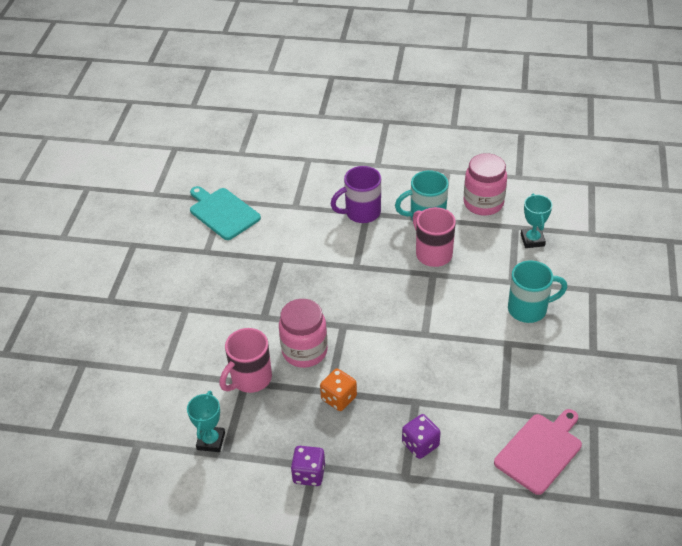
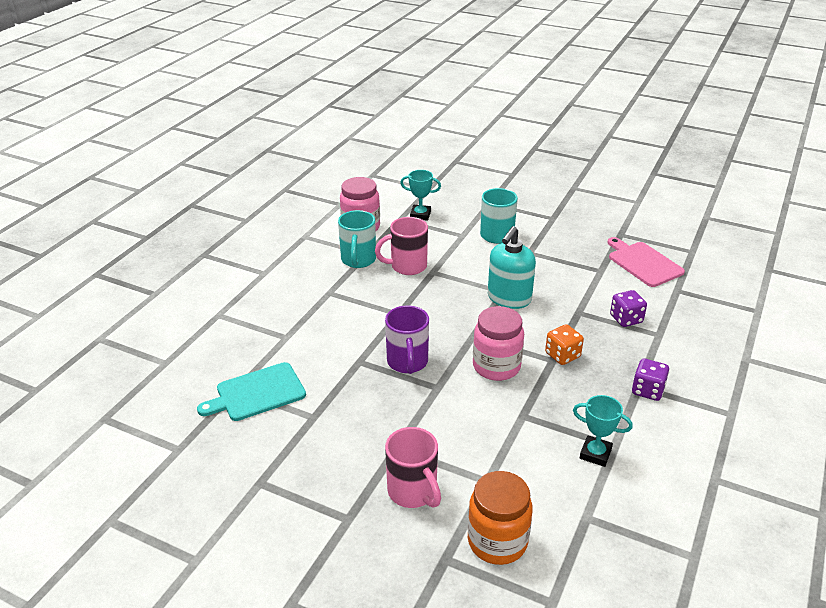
camera: 75 degrees left, 10 degrees down
(103, 390) = (497, 541): none -> orange jar
(250, 379) = (520, 411): pink mug -> pink mug (413, 492)
(361, 213) = (326, 295): purple mug -> purple mug (407, 362)
(414, 341) = (509, 298): none -> turquoise soap dispenser

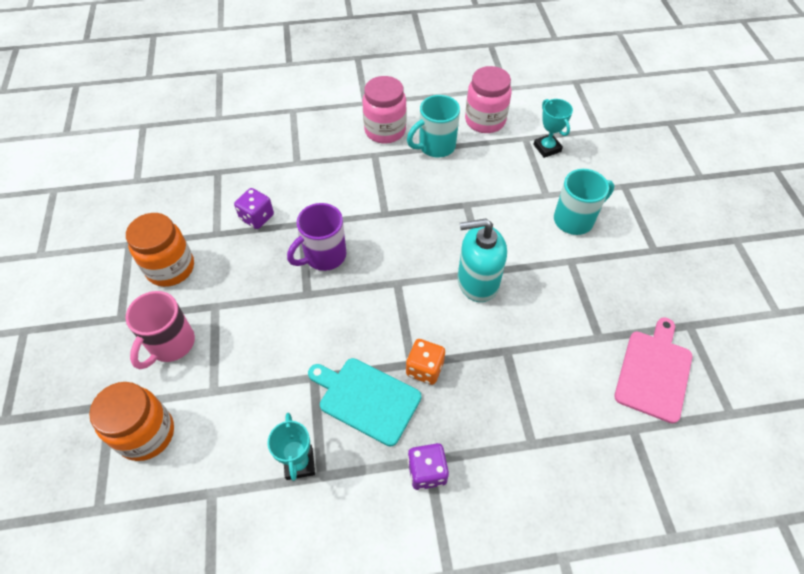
camera: 55 degrees right, 20 degrees up
(257, 393) = (220, 185): turquoise cutting board -> turquoise cutting board (366, 399)
(323, 462) = (170, 268): none -> orange jar
(407, 266) = (457, 183): pink mug -> none
(496, 366) = (367, 323): pink jar -> pink jar (385, 131)
(626, 319) = (532, 399): purple dice -> purple dice (257, 217)

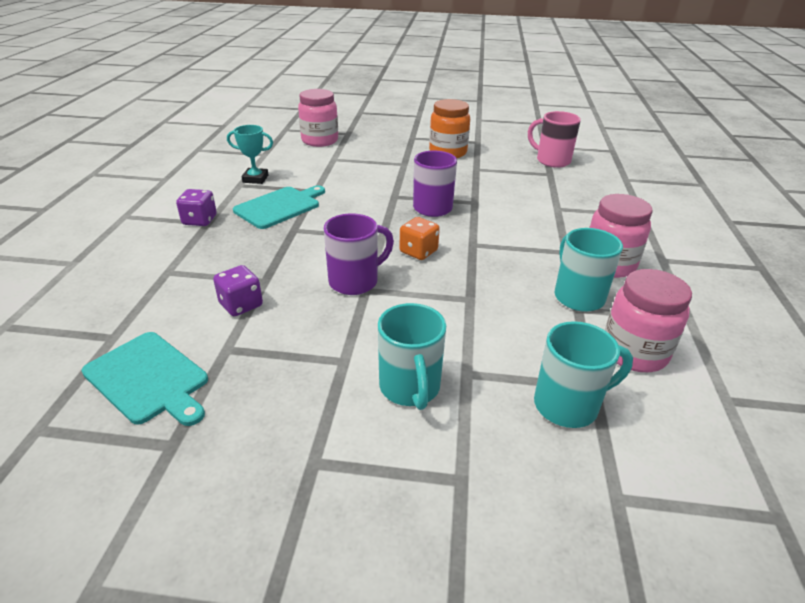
camera: 105 degrees right, 20 degrees down
(146, 434) = (320, 141): orange jar -> pink jar
(171, 344) = (380, 149): pink mug -> pink mug (552, 161)
(257, 217) = (489, 185): purple dice -> purple dice (241, 305)
(424, 369) = (283, 234): orange dice -> orange dice (418, 252)
(477, 282) = (355, 281): turquoise soap dispenser -> purple mug
(547, 148) = (568, 405): turquoise trophy -> turquoise mug
(654, 372) = (148, 379): pink cutting board -> turquoise cutting board

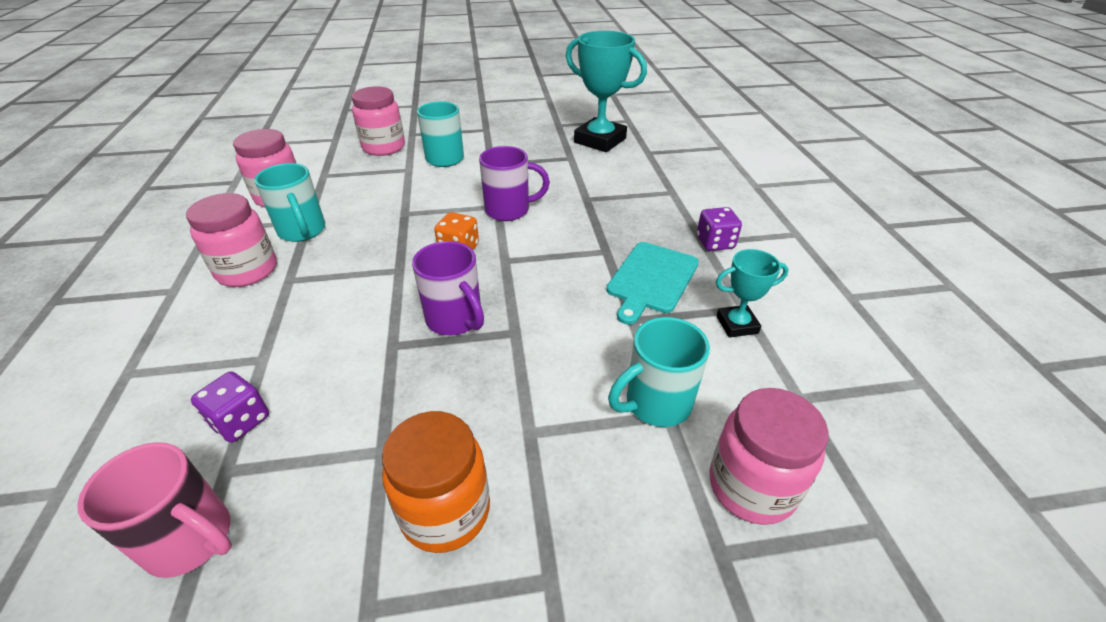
camera: 165 degrees right, 5 degrees up
(148, 379) = (600, 140): turquoise cutting board -> turquoise trophy
(241, 305) = (587, 180): purple dice -> purple dice (240, 421)
(355, 281) = (509, 210): purple mug -> purple mug turned 135 degrees counterclockwise
(512, 442) = (384, 147): none -> pink jar
(568, 405) = (345, 165): turquoise mug -> turquoise mug (656, 404)

